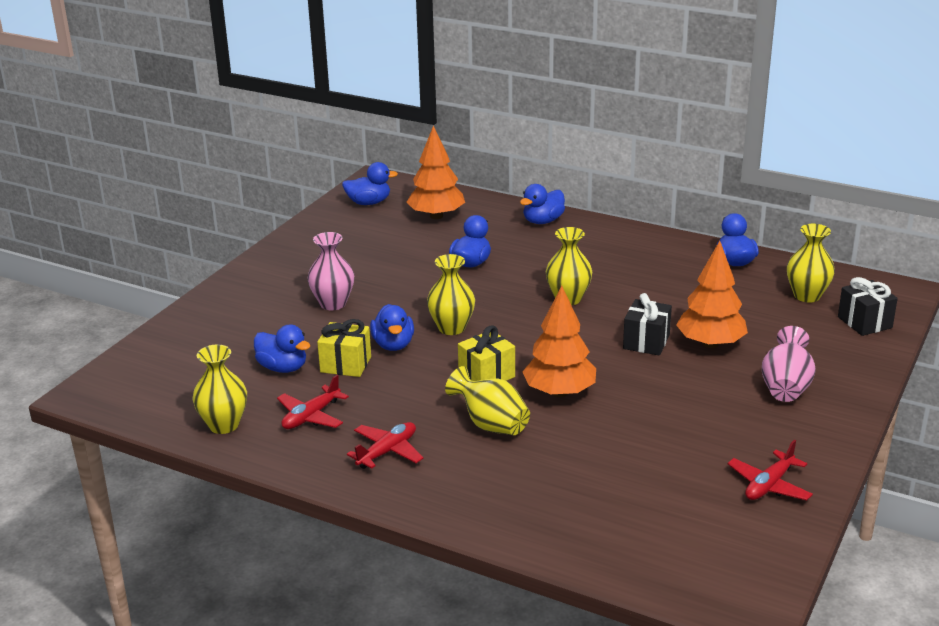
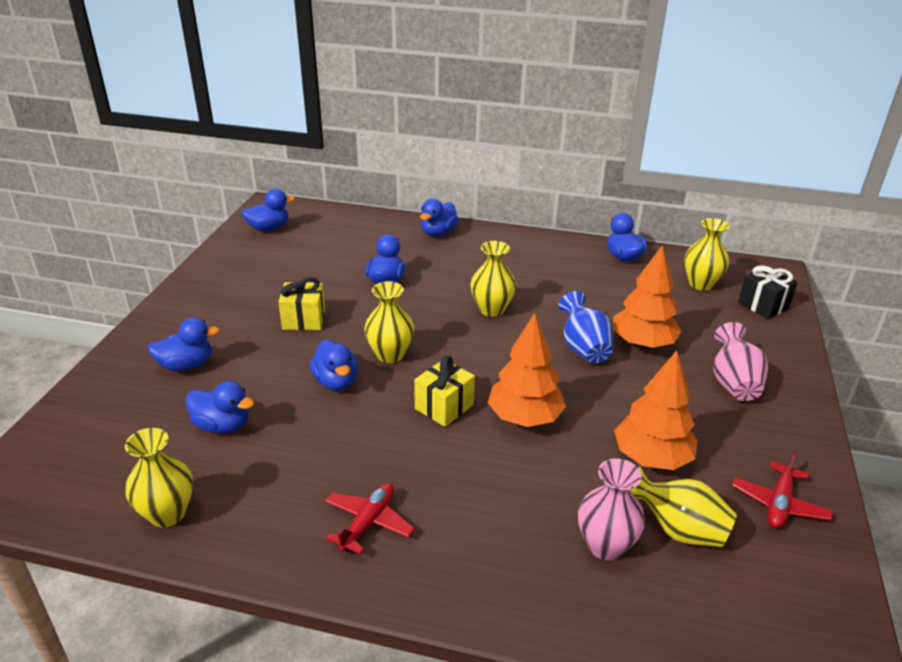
camera: 15 degrees left, 5 degrees up
(262, 317) = (186, 365): none -> blue duck
(311, 416) = (269, 486): red plane -> none
(333, 304) = (260, 340): pink vase -> pink vase (605, 545)
(346, 364) = (291, 412): yellow gift -> yellow gift (304, 319)
(436, 216) = (337, 236): orange tree -> orange tree (651, 457)
(491, 425) = (470, 468): yellow vase -> yellow vase (678, 529)
(646, 342) = (583, 348): black gift -> blue vase

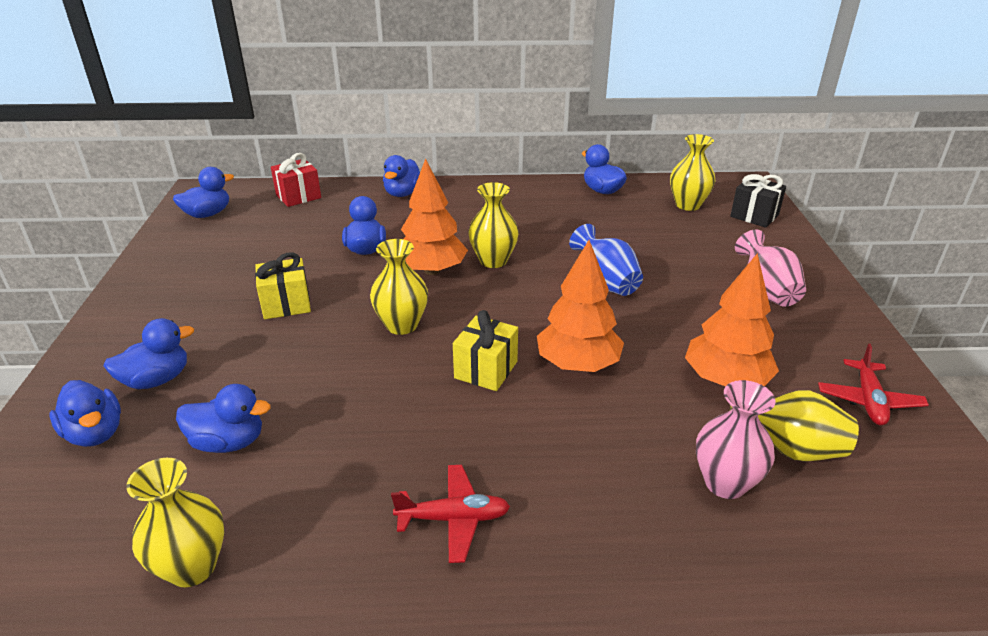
camera: 15 degrees left, 0 degrees up
(336, 382) = (351, 365): blue duck -> blue duck (95, 433)
(348, 222) = (298, 196): none -> red gift
(368, 522) = (453, 519): red plane -> red plane turned 75 degrees clockwise
(642, 343) = (661, 269): orange tree -> orange tree (432, 270)

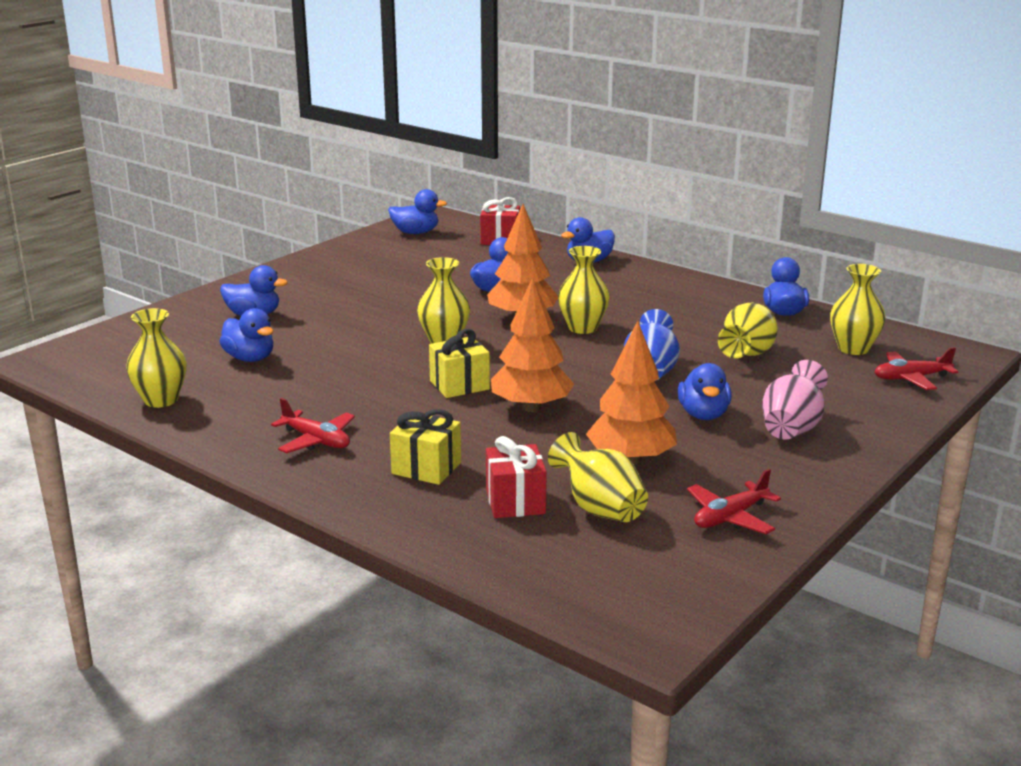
camera: 40 degrees right, 10 degrees down
(95, 433) = (190, 328): blue duck -> blue duck (703, 415)
(286, 304) = (386, 303): yellow gift -> yellow gift (426, 468)
(638, 237) = (746, 355): none -> yellow vase
(725, 483) = (515, 502): pink vase -> red gift
(754, 216) = (911, 378): black gift -> red plane

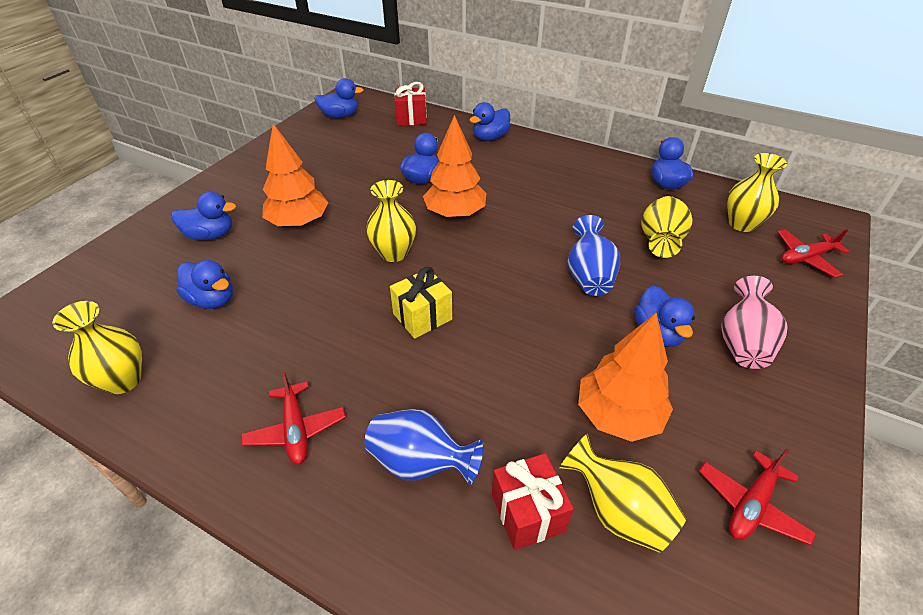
camera: 10 degrees left, 20 degrees up
(316, 440) = (296, 429): red plane -> red plane turned 45 degrees clockwise
(426, 468) = (420, 463): yellow gift -> blue vase
(531, 407) = (498, 343): orange tree -> orange tree (299, 223)
(582, 328) = (510, 221): yellow vase -> none

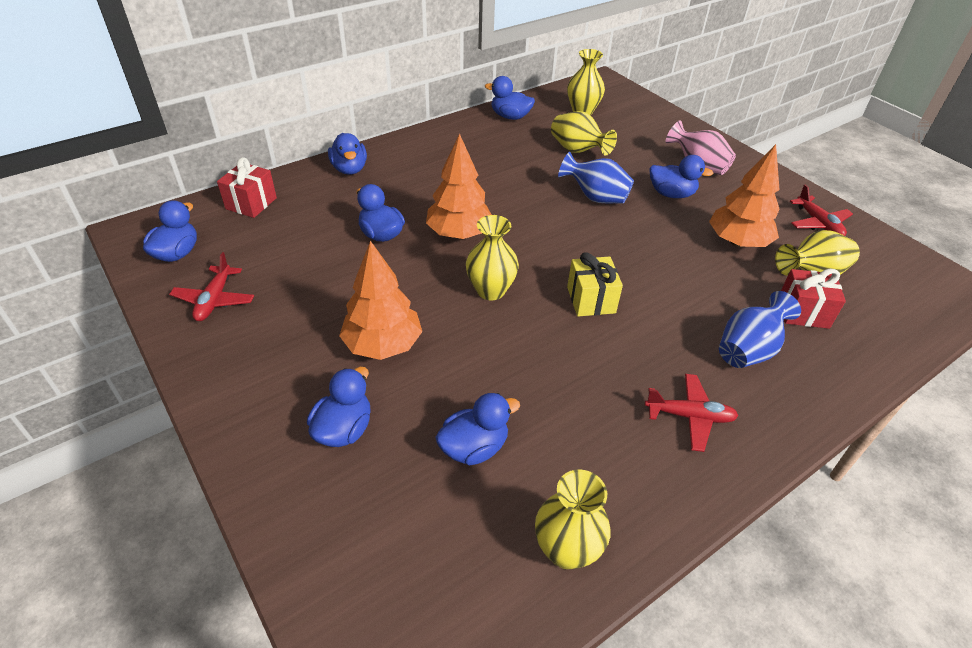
camera: 65 degrees left, 0 degrees up
(806, 258) = (633, 107): red plane -> red plane (214, 300)

